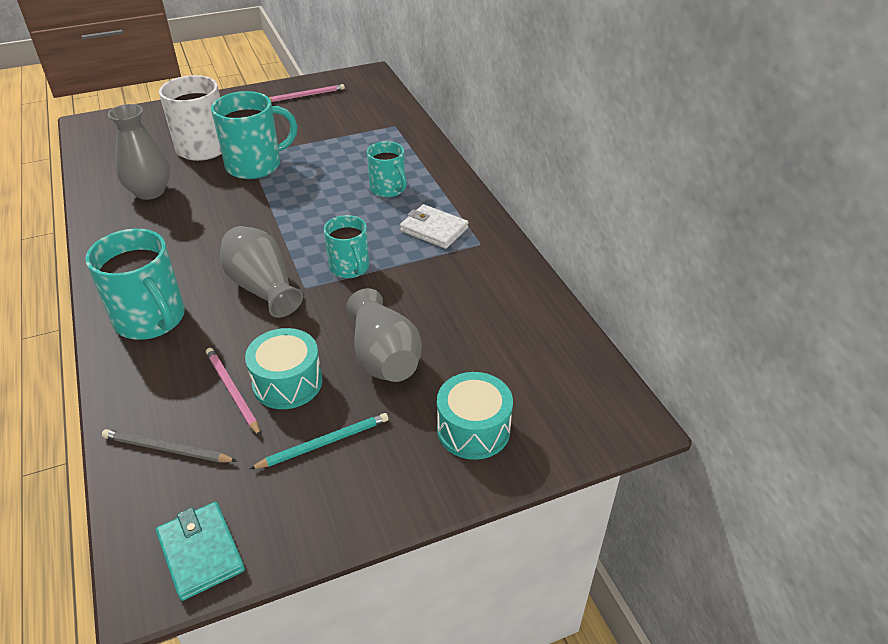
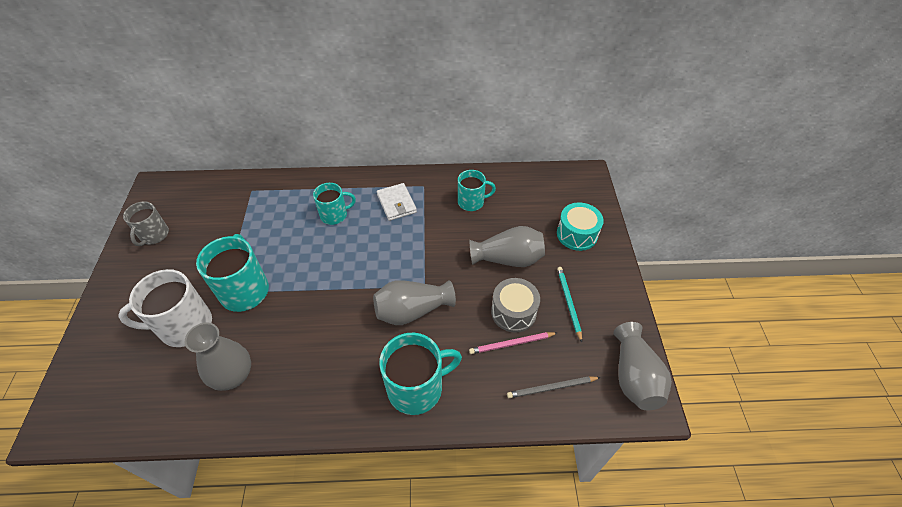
camera: 70 degrees left, 10 degrees up
(167, 449) = (551, 388): grey pencil -> grey pencil turned 45 degrees clockwise
(201, 552) = (634, 377): turquoise wallet -> grey vase
(287, 382) = (513, 312): turquoise drum -> grey drum
(305, 95) = (154, 235): pink pencil -> grey mug
(350, 268) = (414, 256): turquoise mug -> turquoise mug (471, 202)
(434, 229) = (396, 203): white wallet -> white wallet turned 75 degrees counterclockwise

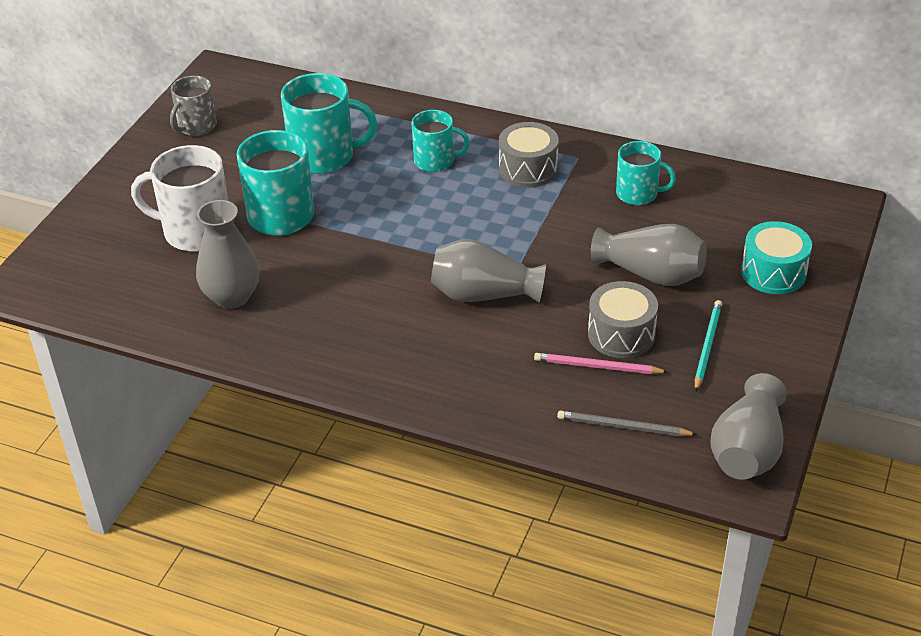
camera: 25 degrees right, 10 degrees down
(396, 203) = (528, 169): white wallet -> grey drum
(416, 388) = (446, 374): turquoise mug -> turquoise mug (324, 156)

